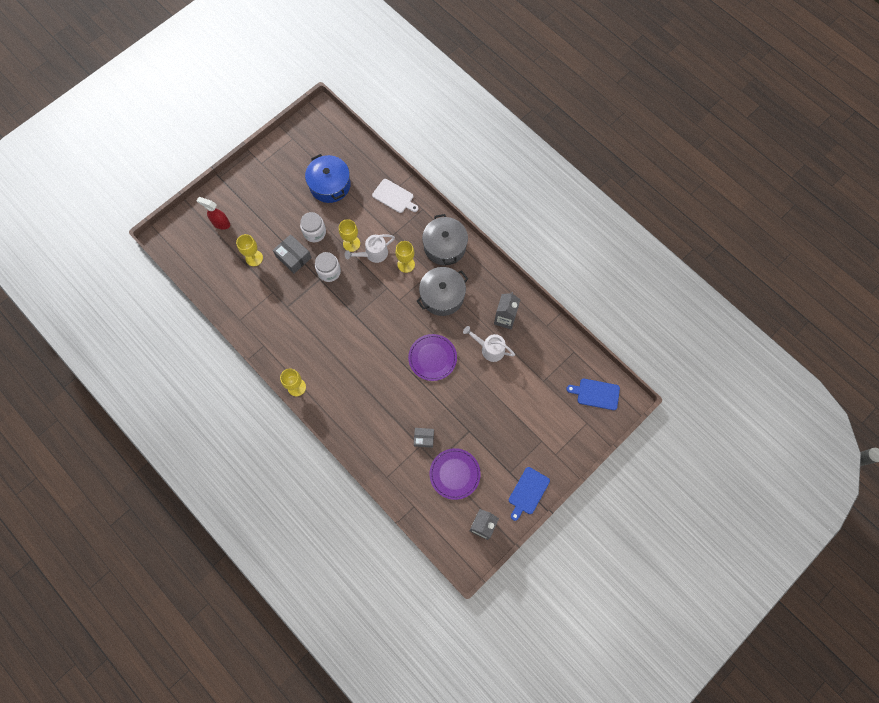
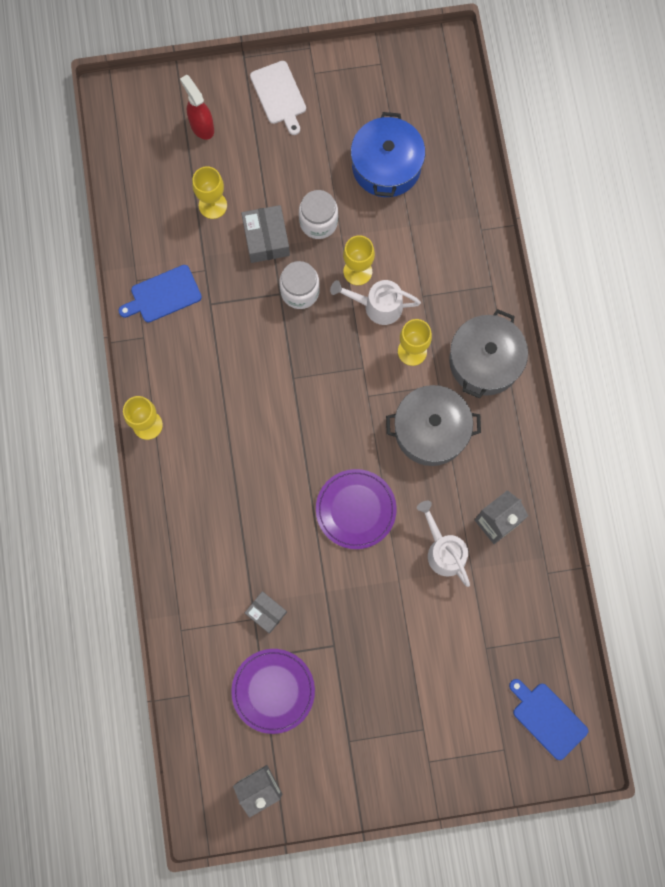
camera: 35 degrees right, 5 degrees up
(394, 197) = (464, 242): white cutting board -> white cutting board (279, 95)
(528, 492) = (354, 786): blue cutting board -> blue cutting board (163, 295)

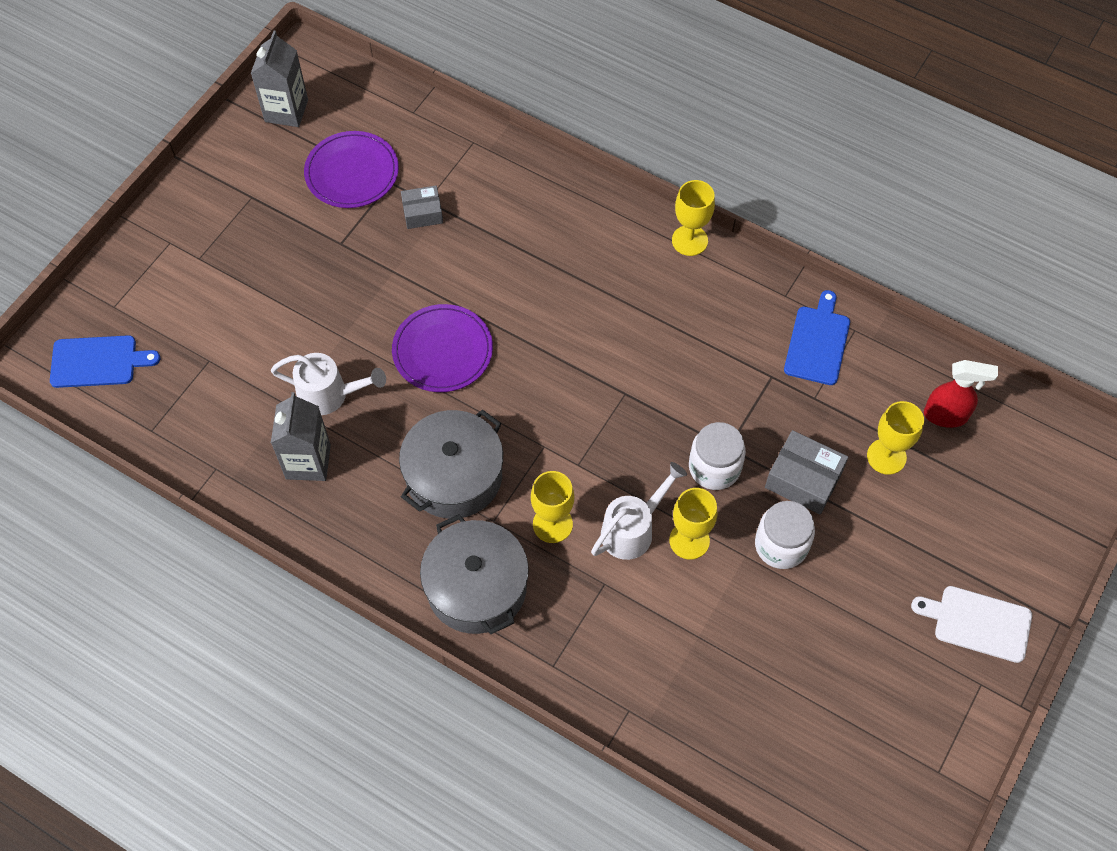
camera: 130 degrees right, 15 degrees down
(201, 126) = (996, 513): red spray bottle -> red spray bottle (946, 415)
(386, 166) = (794, 670): blue pot -> none

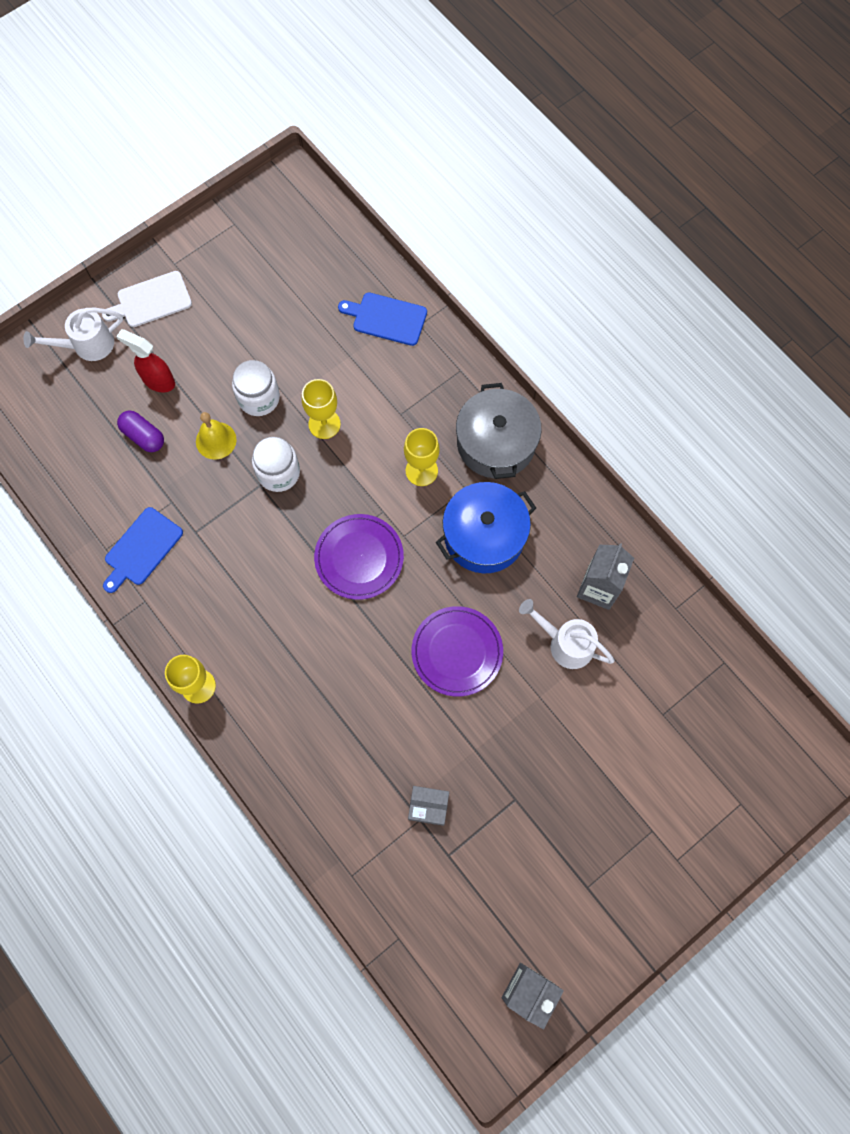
camera: 160 degrees left, 10 degrees up
(98, 361) = (762, 748): blue cutting board -> blue cutting board (386, 318)
(352, 172) = (482, 881): purple plate -> purple plate (359, 558)
(454, 476) = (484, 535): grey pot -> blue pot
(633, 529) = (362, 446): white watering can -> white watering can (86, 345)
(803, 479) = (216, 440): grey box -> yellow bell
(886, 456) = (143, 436): yellow goblet -> purple capsule
(946, 415) = (78, 452): red spray bottle -> red spray bottle (158, 381)
(978, 623) = (151, 300): white cutting board -> white cutting board turned 120 degrees clockwise

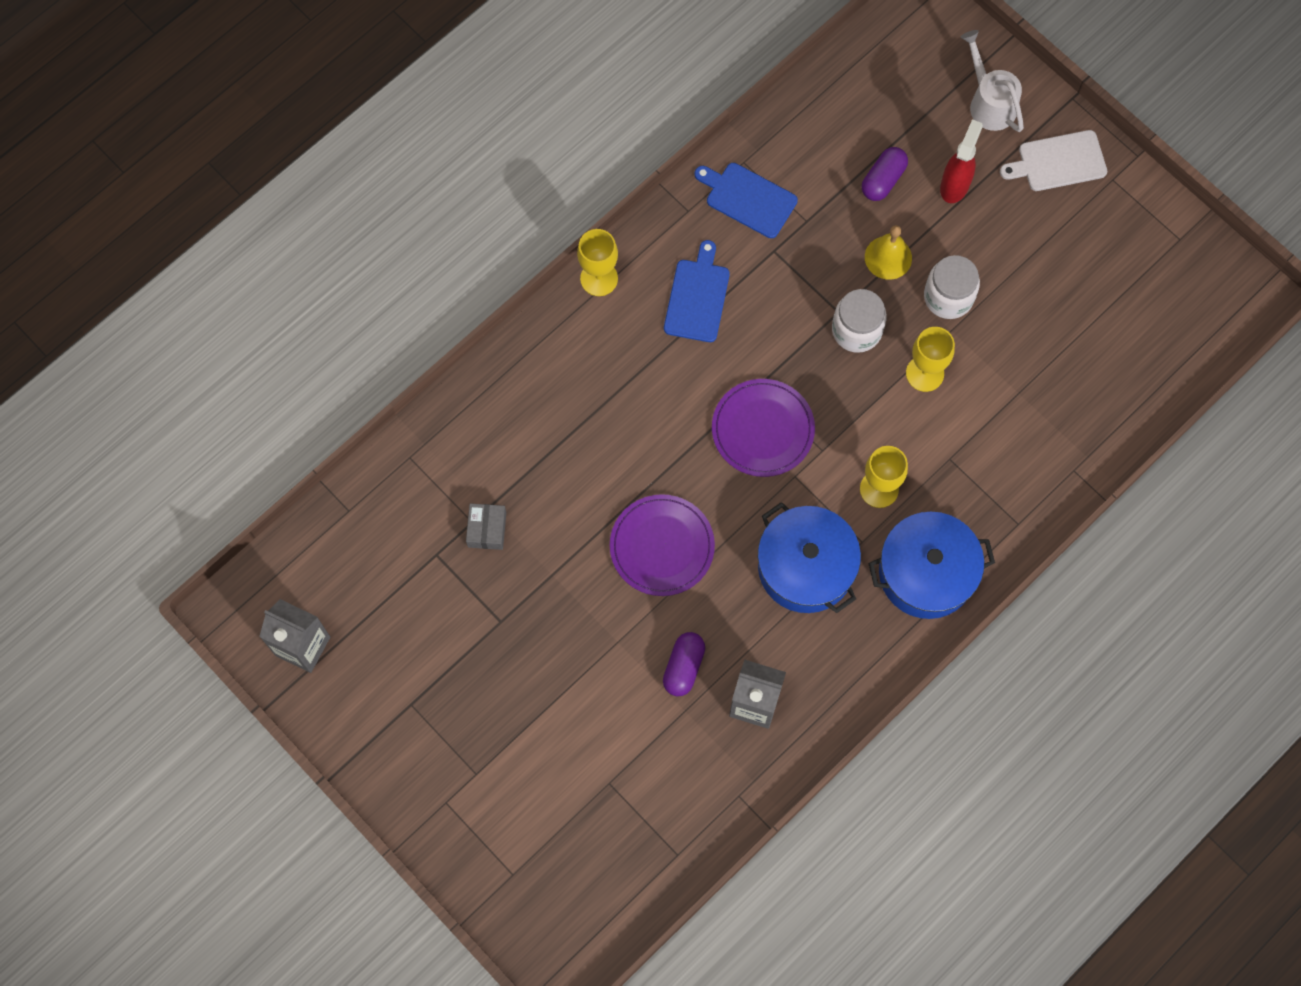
camera: 85 degrees right, 0 degrees up
(151, 300) = (1058, 162): white cutting board -> white cutting board turned 75 degrees counterclockwise
(386, 318) = (1076, 430): blue cutting board -> blue cutting board (697, 297)
(496, 443) = (926, 572): grey pot -> blue pot
(565, 643) = (683, 667): white watering can -> purple capsule

